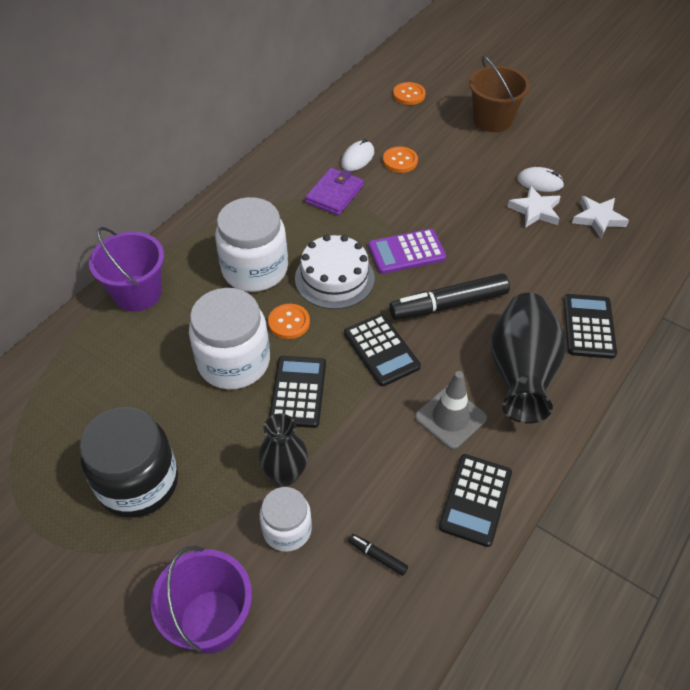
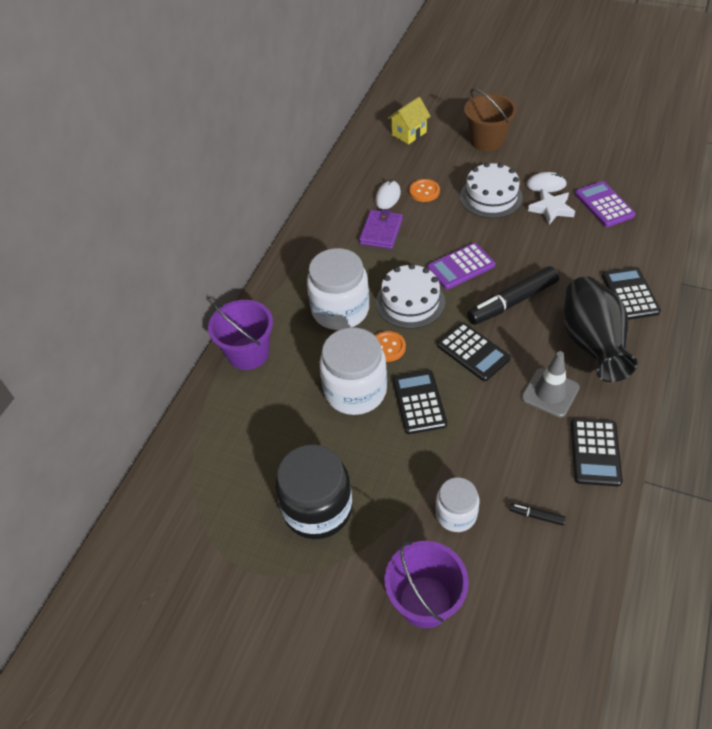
camera: 10 degrees left, 0 degrees up
(285, 474) = (436, 470): black vase -> none
(409, 95) = (409, 133): orange button -> yellow house
(472, 182) = (491, 197): none -> white cake
(598, 219) = (604, 205): white star -> purple calculator

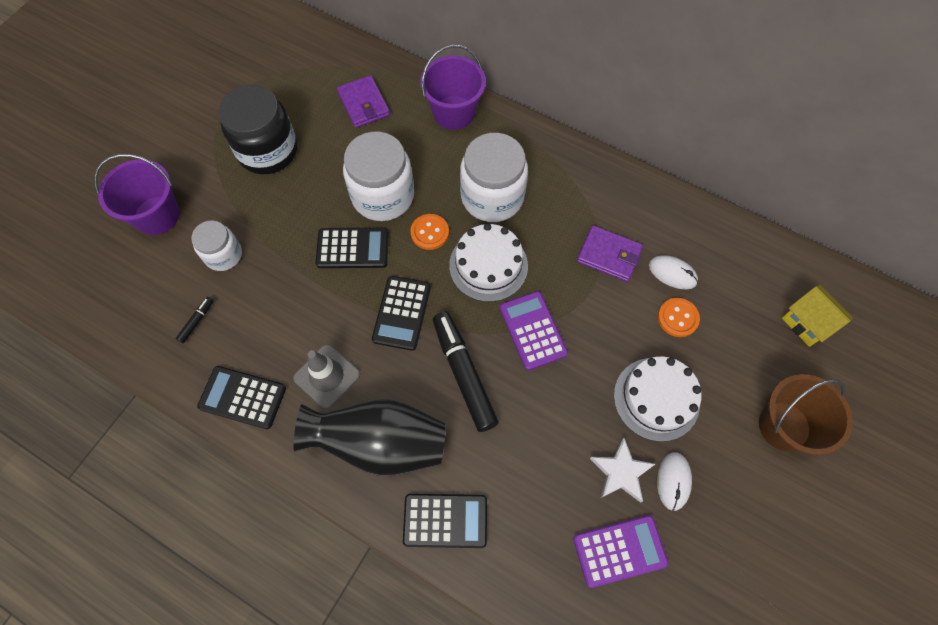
camera: 95 degrees right, 15 degrees up
(244, 431) = (364, 104): none -> purple wallet
(473, 352) = (402, 313): black calculator -> black calculator turned 45 degrees counterclockwise

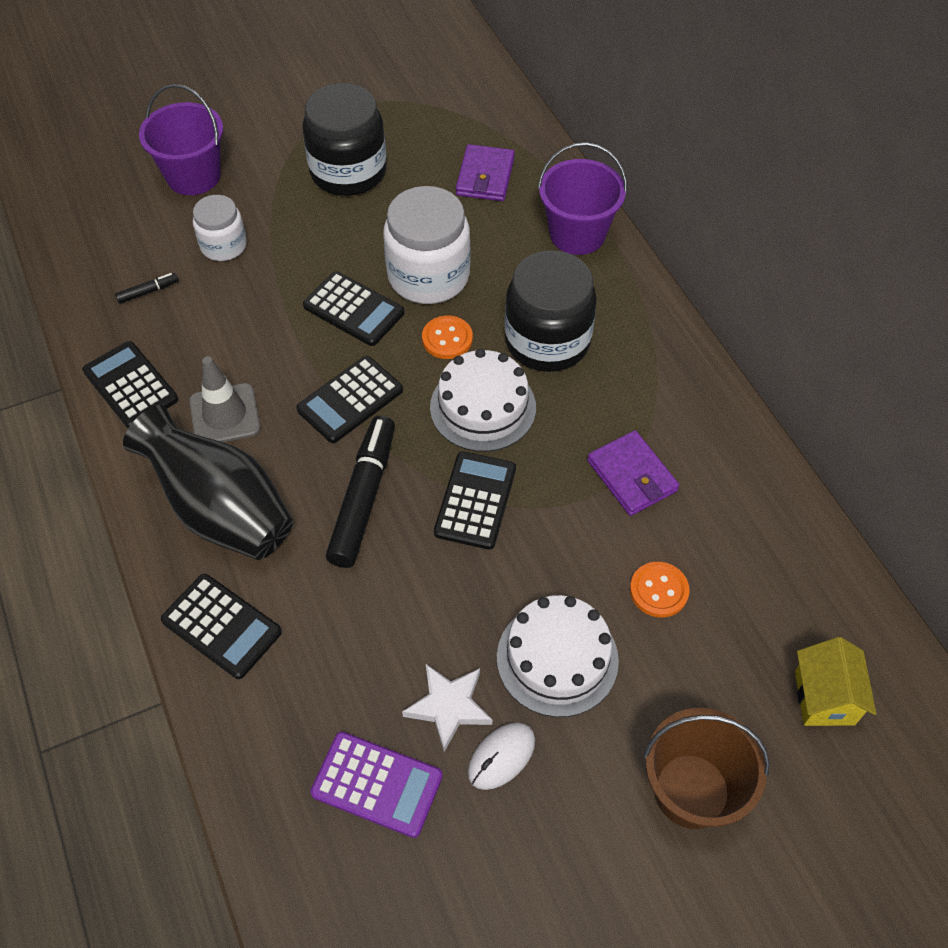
camera: 35 degrees right, 10 degrees down
(492, 197) = (547, 341): white jar -> black jar
(532, 330) = (475, 500): purple calculator -> black calculator
(672, 273) = (694, 540): white mouse -> none

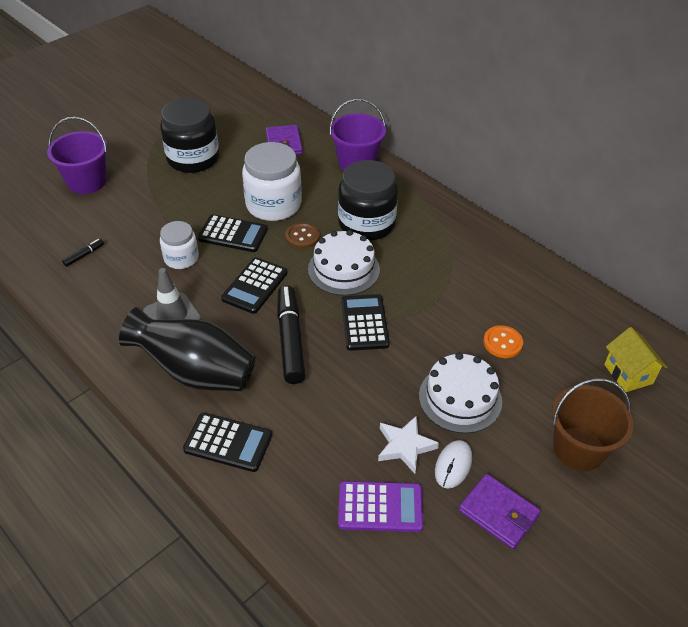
camera: 20 degrees left, 10 degrees down
(130, 385) = (96, 314): black calculator -> none
(224, 245) = (126, 217): white jar -> white jar (181, 258)
(447, 339) = (302, 237): orange button -> brown button
(632, 476) = (455, 284): purple wallet -> purple wallet (498, 513)

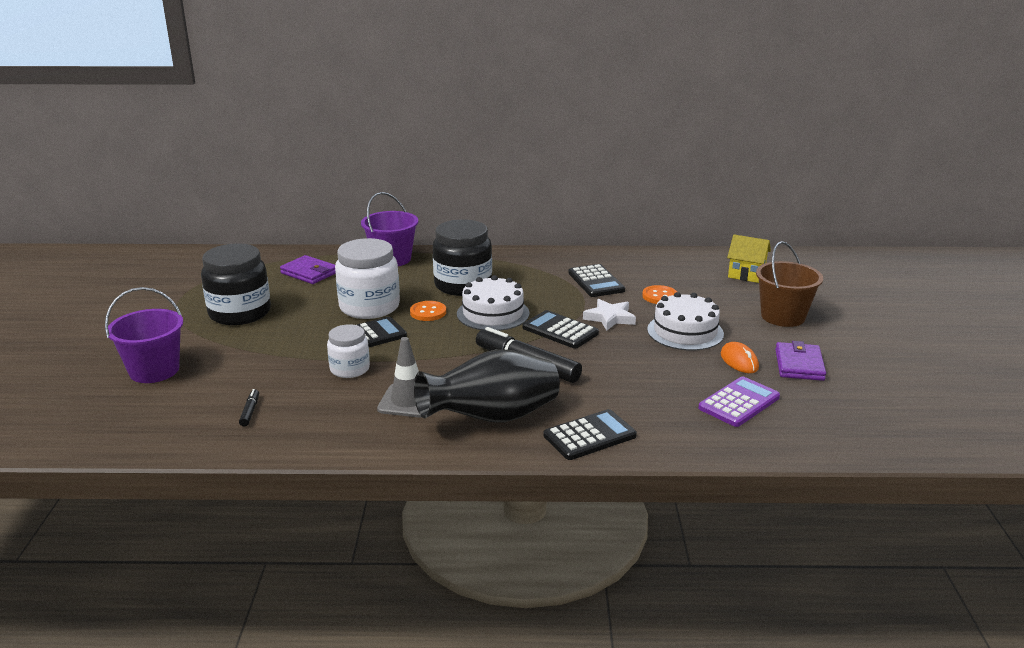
camera: 45 degrees left, 20 degrees down
(255, 286) = (443, 353): black calculator -> black calculator (596, 282)
(302, 237) = (428, 312): brown button -> orange button
(405, 446) = (698, 369): white star -> white star (610, 318)
(453, 465) = (739, 361): white mouse -> orange mouse
(498, 513) = (799, 365): purple wallet -> purple wallet turned 75 degrees counterclockwise

